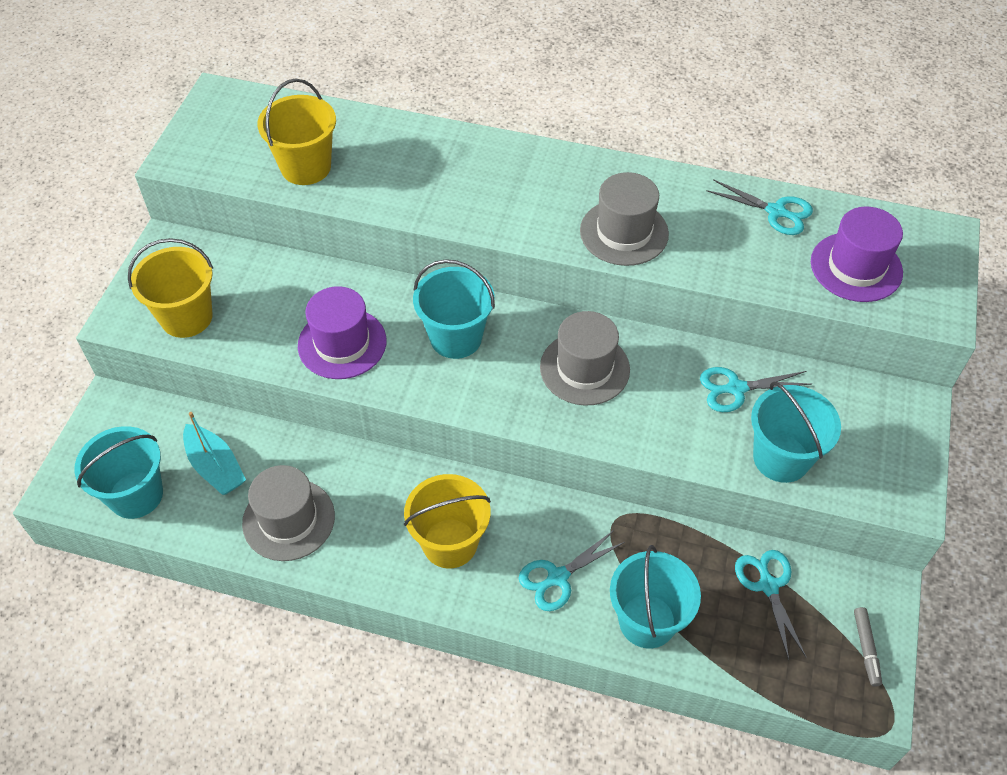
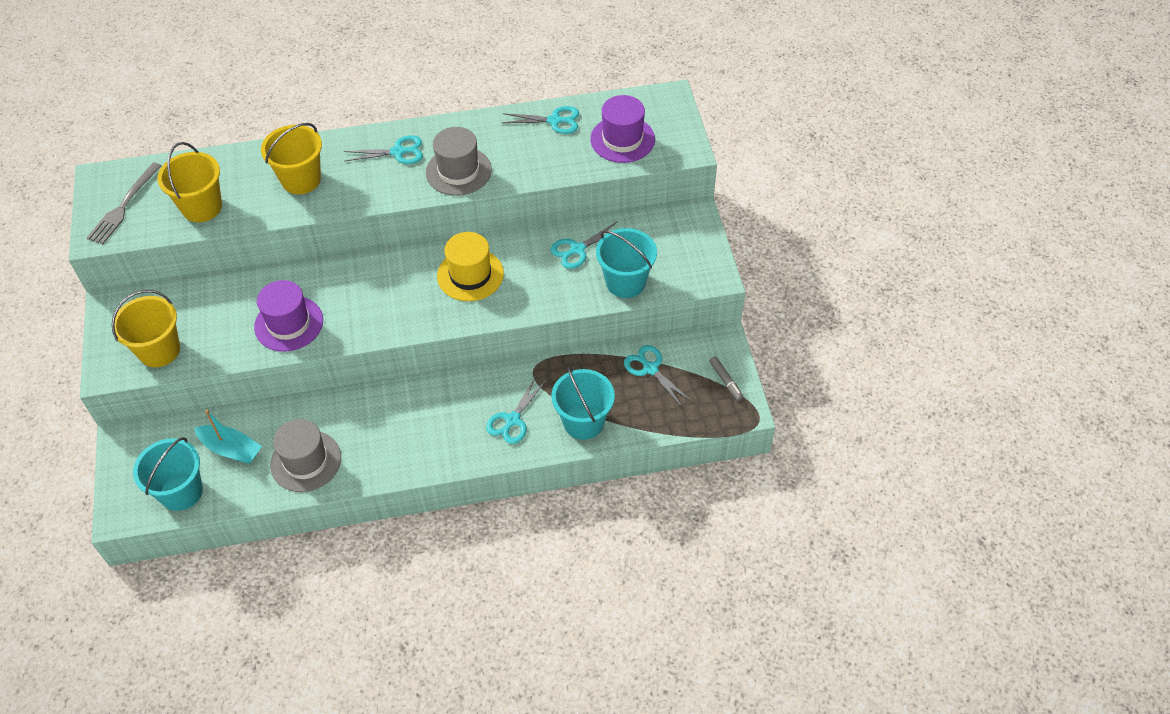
camera: 25 degrees left, 0 degrees up
(224, 135) = (124, 206): none -> grey fork
(450, 543) = (429, 429): yellow bucket -> yellow bucket (301, 180)
(456, 337) = (369, 288): turquoise bucket -> none
(561, 182) = (398, 152): none -> turquoise scissors
(584, 368) = (470, 275): grey hat -> yellow hat

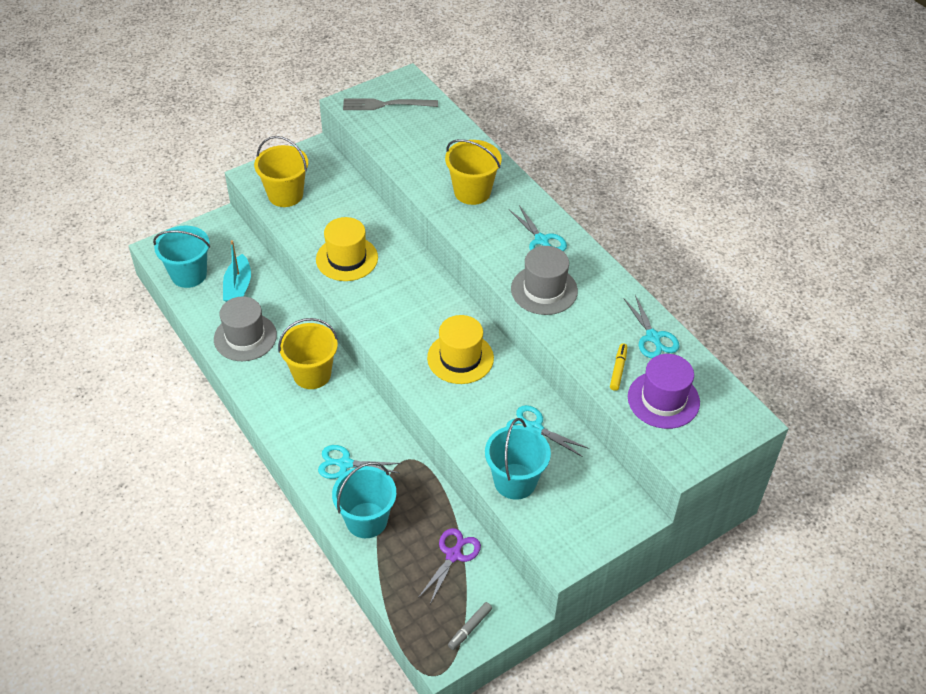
camera: 65 degrees right, 5 degrees down
(202, 207) = (409, 147): yellow bucket -> yellow bucket (312, 374)
(289, 324) = (347, 258): purple hat -> yellow hat
(576, 155) = (618, 369): none -> yellow marker
(650, 369) = (453, 555): turquoise scissors -> purple scissors

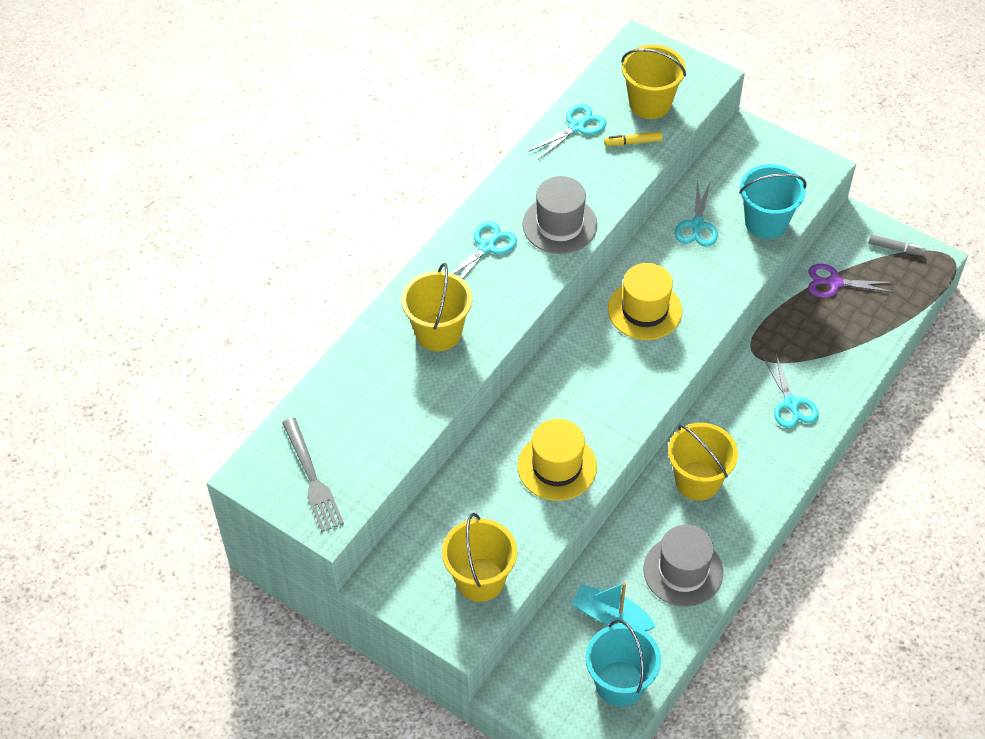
camera: 110 degrees left, 5 degrees up
(238, 287) = (611, 616): turquoise boat -> turquoise boat turned 135 degrees counterclockwise
(366, 520) = (841, 361): turquoise bucket -> none
(663, 399) = (650, 103): purple hat -> yellow bucket

